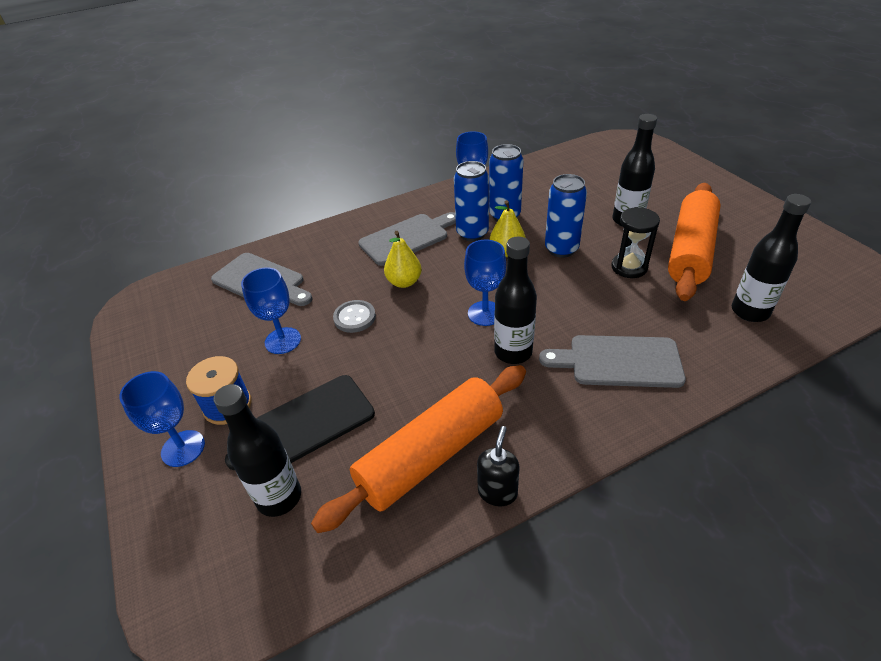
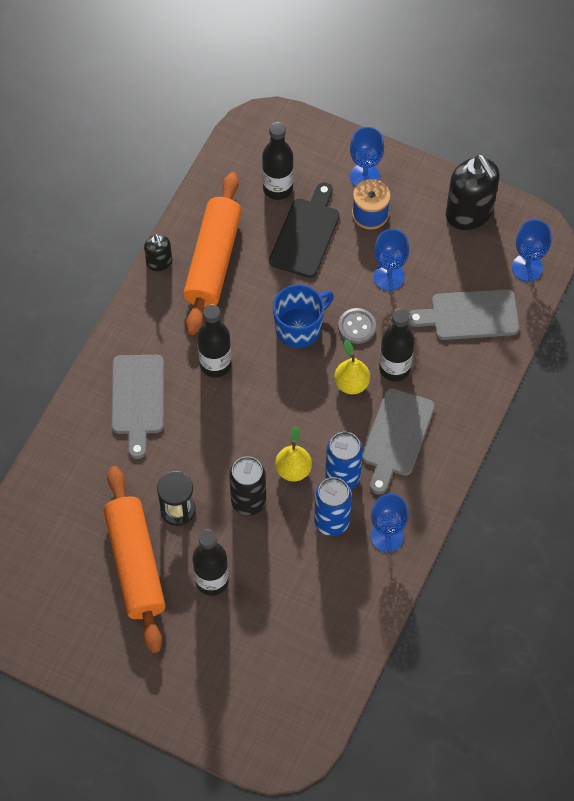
camera: 140 degrees right, 20 degrees up
(153, 353) = (469, 213): none -> black soap dispenser
(404, 342) = (299, 328): none -> blue mug
(485, 313) = (261, 389): blue goblet -> blue goblet (527, 268)
(561, 249) = (248, 501): blue can -> black can
(618, 361) = (137, 399): grey cutting board -> grey cutting board turned 120 degrees clockwise
(750, 311) = (62, 508): black bottle -> black bottle (394, 368)

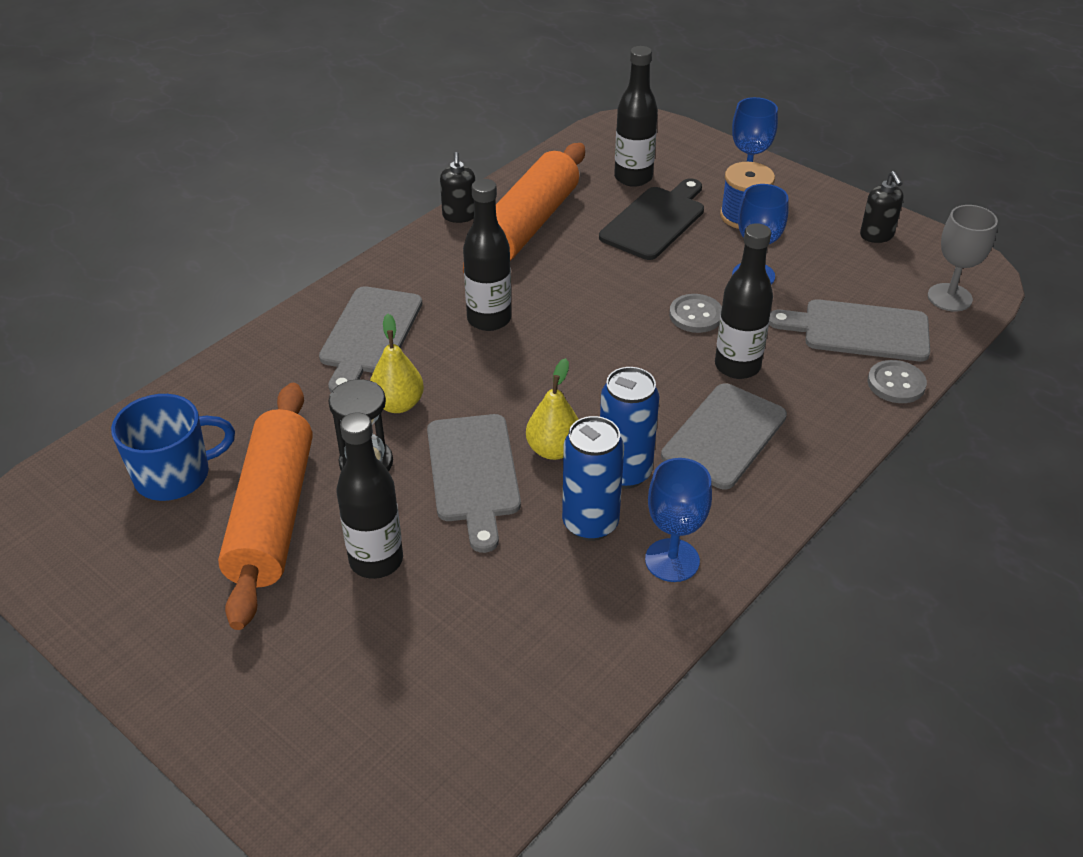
camera: 15 degrees right, 20 degrees down
(248, 501) = (473, 474): black can -> grey cutting board
(299, 328) = (616, 303): blue mug -> blue mug (174, 475)
(351, 383) = (670, 371): yellow pear -> yellow pear (398, 404)
(469, 213) = (876, 236): black soap dispenser -> black soap dispenser, size x0.52
(500, 359) = (896, 384): none -> grey button
(527, 268) = (949, 297): blue goblet -> grey goblet

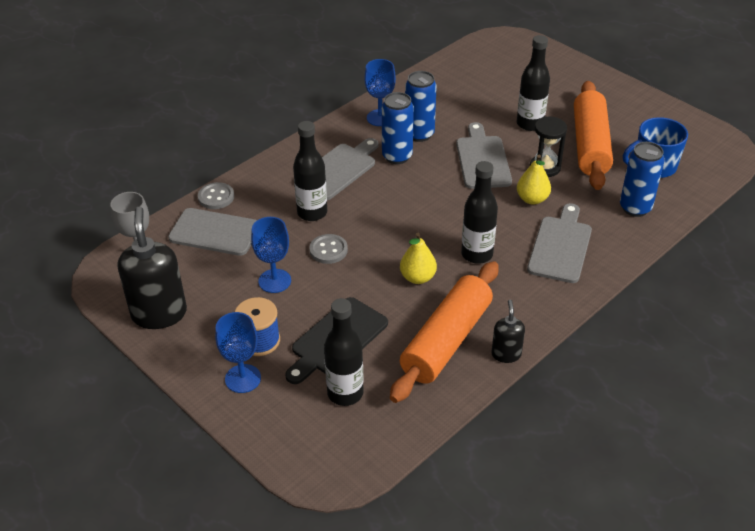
camera: 175 degrees left, 0 degrees up
(239, 397) = (635, 208): none -> blue can
(553, 449) = (436, 170): yellow pear -> yellow pear (417, 277)
(876, 236) = (159, 313): black soap dispenser -> black soap dispenser, size x1.93

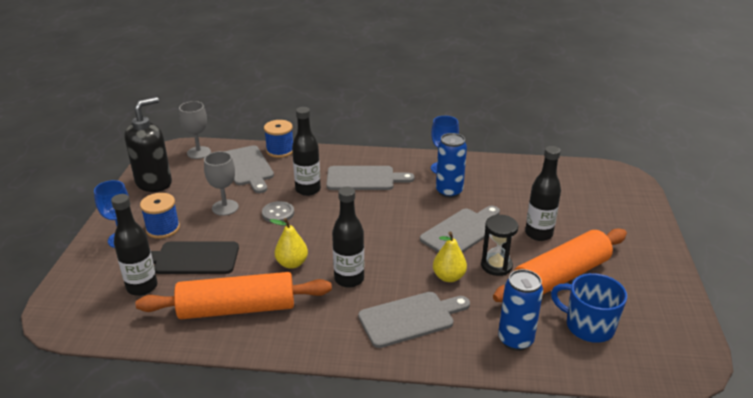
camera: 50 degrees right, 10 degrees down
(216, 197) = (280, 150): grey button -> blue spool
(274, 281) = (225, 207): blue goblet -> grey goblet
(397, 156) = (411, 194): blue can -> none
(506, 354) = (251, 346): black soap dispenser -> none

